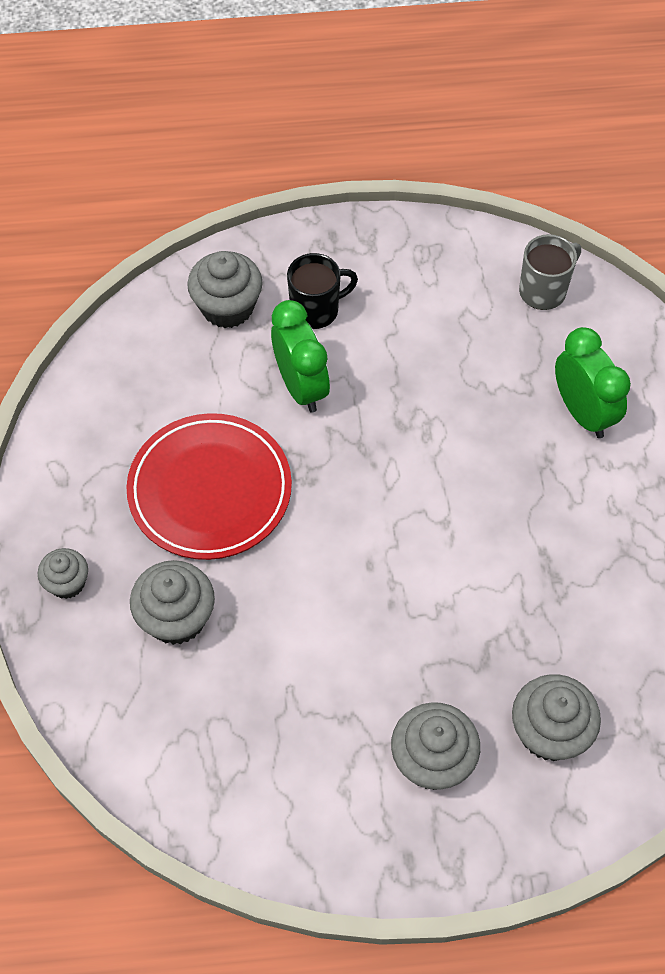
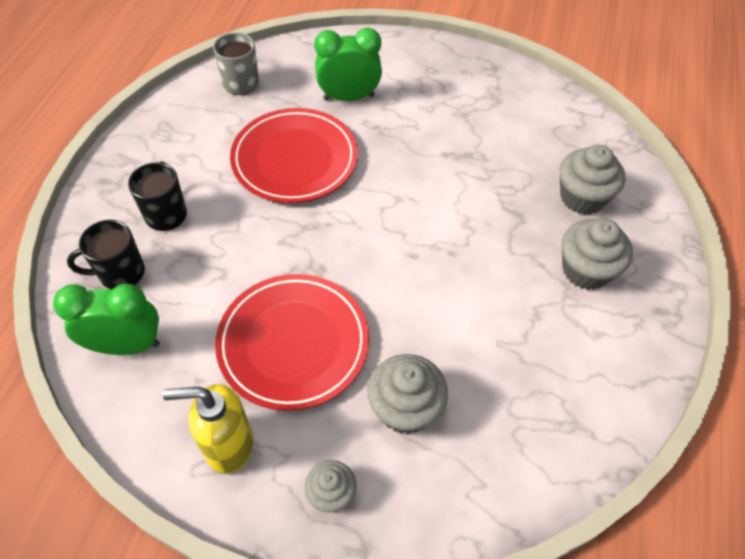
camera: 70 degrees left, 5 degrees down
(83, 480) = (228, 446): none -> yellow soap dispenser
(227, 307) = (120, 273): grey cupcake -> black mug
(301, 386) = (231, 247): green clock -> green clock (127, 345)
(451, 395) = (295, 159): none -> red plate

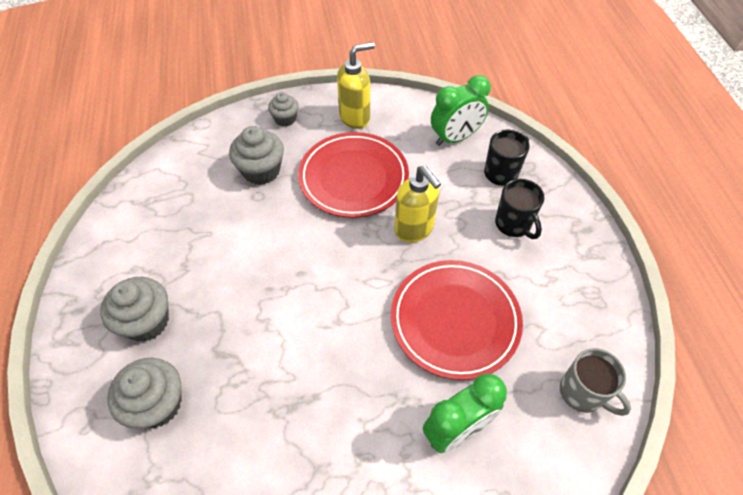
camera: 155 degrees right, 0 degrees up
(269, 251) = (414, 229): none -> yellow soap dispenser

